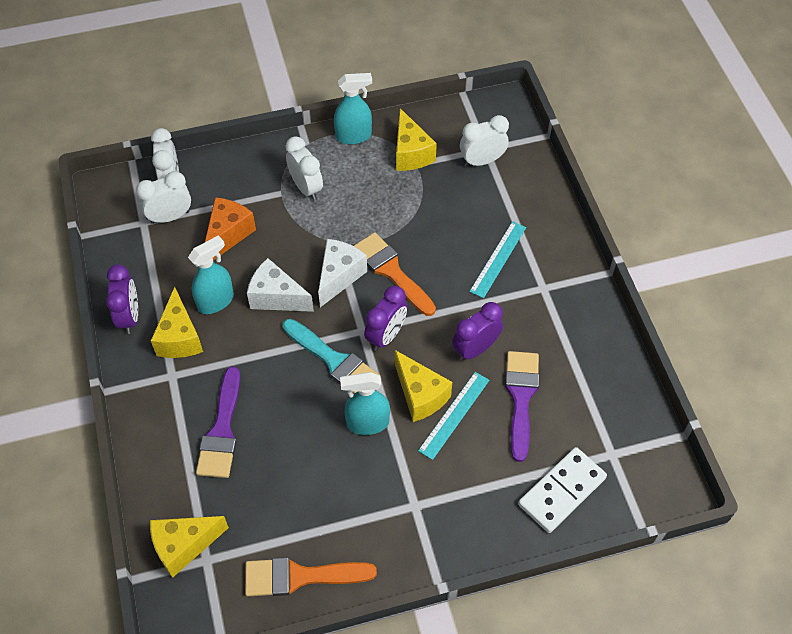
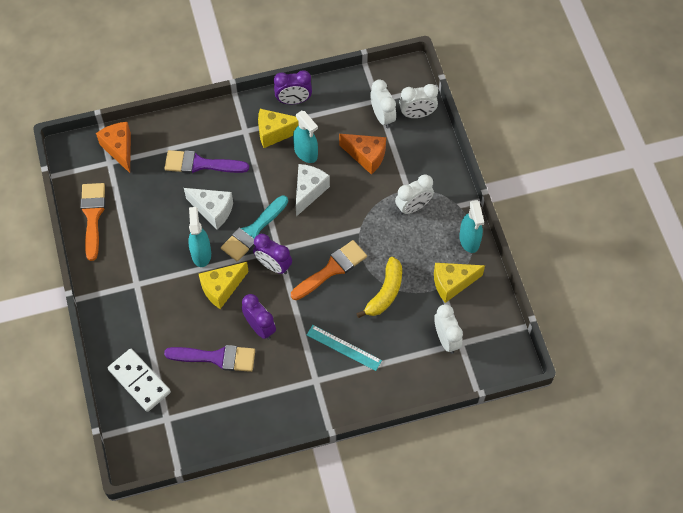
camera: 90 degrees right, 5 degrees up
(184, 546) = (119, 149): yellow cheese -> orange cheese
(339, 276) = (327, 233): white cheese -> white cheese (213, 210)
(423, 217) = (385, 292): none -> yellow banana
(454, 415) = (205, 311): turquoise ruler -> none

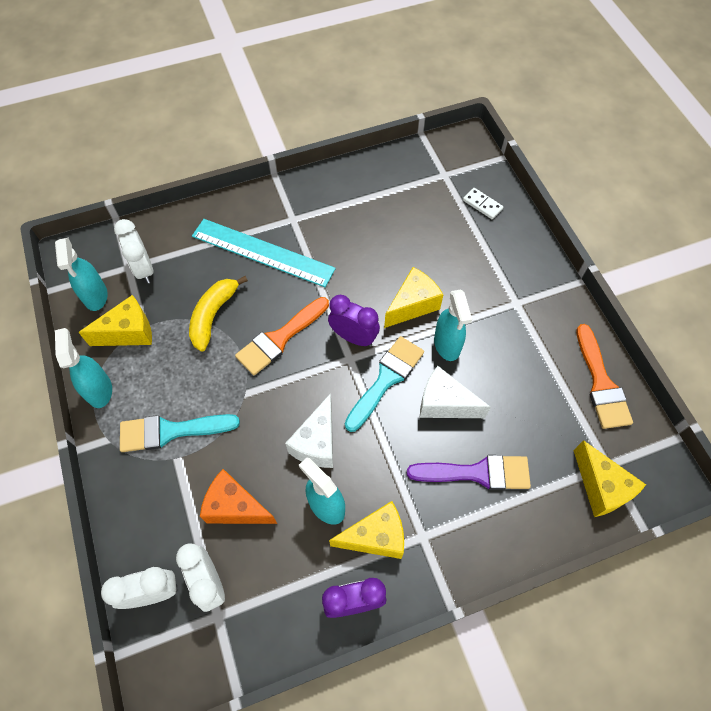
camera: 175 degrees right, 0 degrees up
(119, 149) = (601, 487): orange cheese -> yellow cheese
(139, 381) = (482, 204): white domino -> white domino, size x0.55
(216, 357) = (404, 232): purple brush -> none
(260, 327) = (360, 266): purple clock -> none
(344, 347) = (262, 252): turquoise ruler -> turquoise ruler, size x1.65
(413, 207) = (171, 431): white clock -> turquoise brush
(484, 317) = (95, 296): none -> turquoise spray bottle

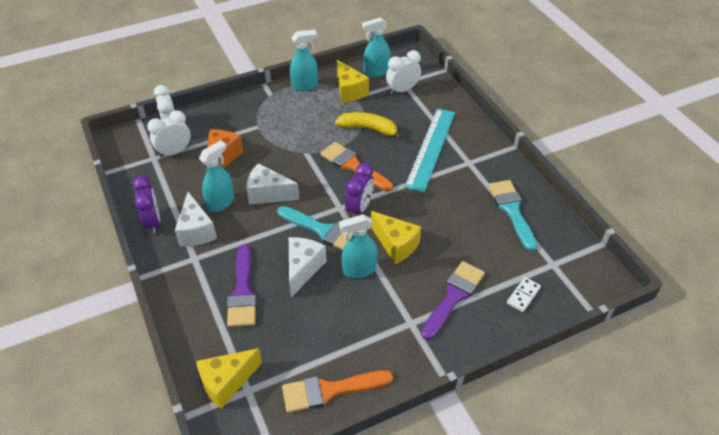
camera: 85 degrees right, 15 degrees down
(171, 431) = (276, 121): turquoise brush -> turquoise brush (511, 210)
(375, 537) = (196, 231): yellow cheese -> white cheese
(483, 261) = (453, 296): none -> purple brush

